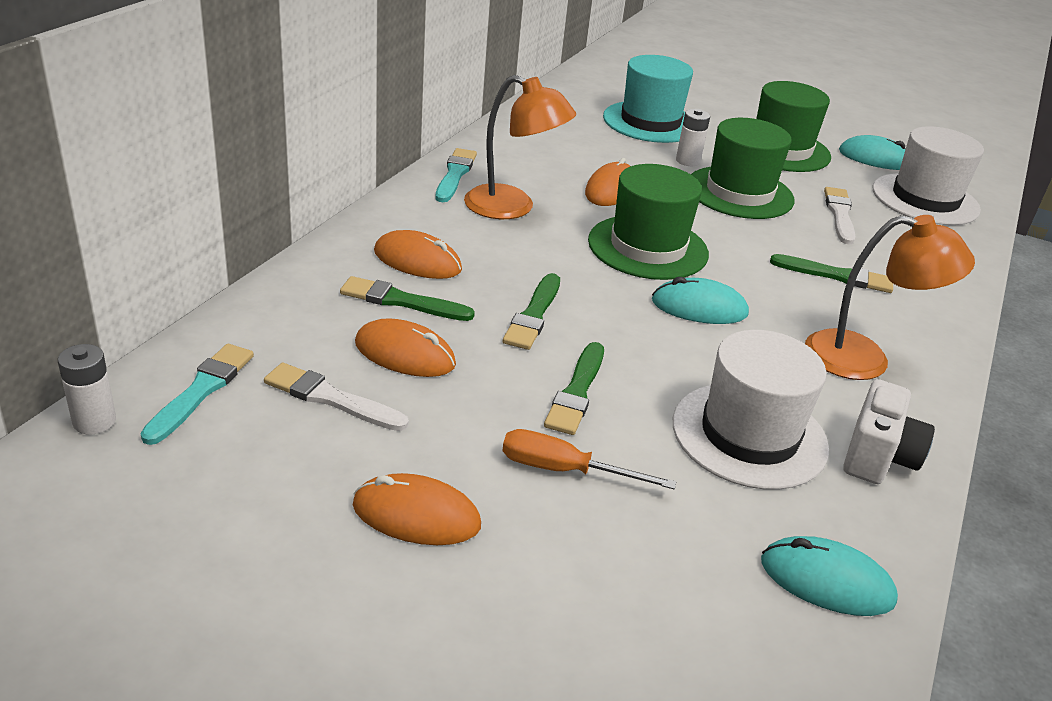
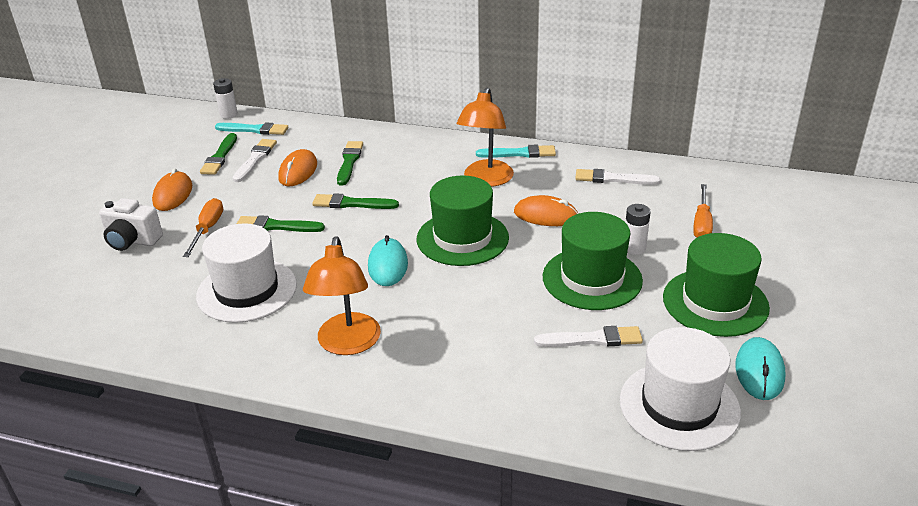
camera: 85 degrees right, 0 degrees up
(417, 261) = (396, 159): orange mouse -> none
(546, 139) = (613, 179): none -> white brush
(650, 122) = (701, 224): turquoise hat -> orange screwdriver
(826, 581) = (123, 319): turquoise mouse -> none
(836, 276) = (470, 333): green brush -> green brush (220, 157)
(877, 457) = (231, 345): white camera -> white camera (132, 241)

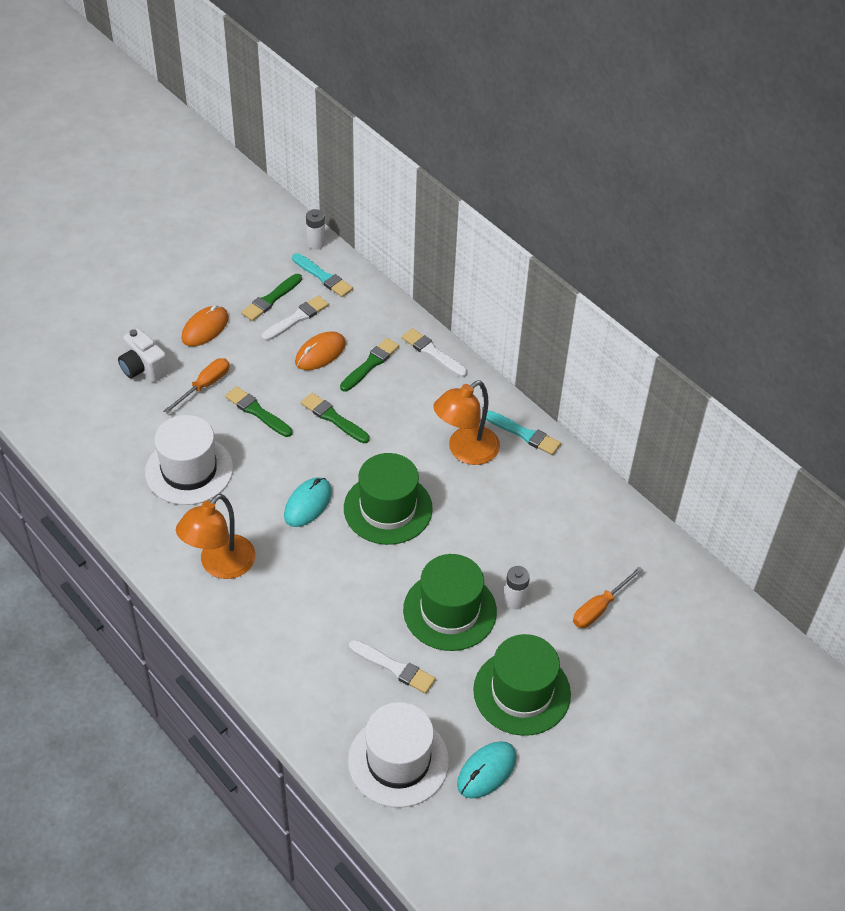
camera: 30 degrees right, 15 degrees up
(546, 215) = (477, 522): orange mouse -> none
(613, 179) = (576, 512): white brush -> white brush (433, 353)

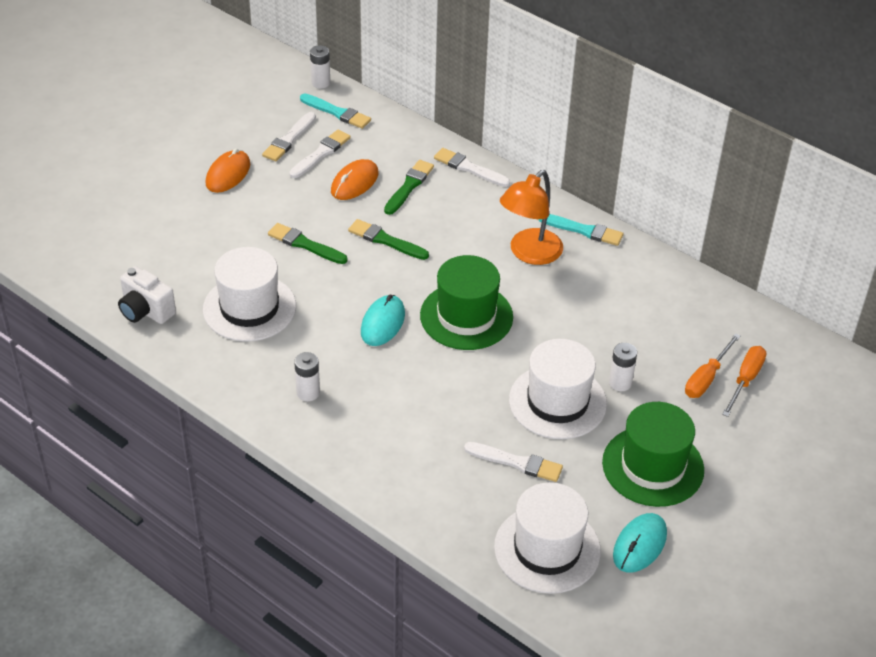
camera: 10 degrees left, 5 degrees down
(143, 368) = (173, 219): white camera -> white camera (146, 311)
(204, 386) = (243, 227): orange screwdriver -> orange screwdriver (745, 380)
(220, 565) = (308, 393): orange lamp -> white battery
(271, 299) = (289, 139): green brush -> white brush
(450, 611) = (557, 402): green hat -> white hat

